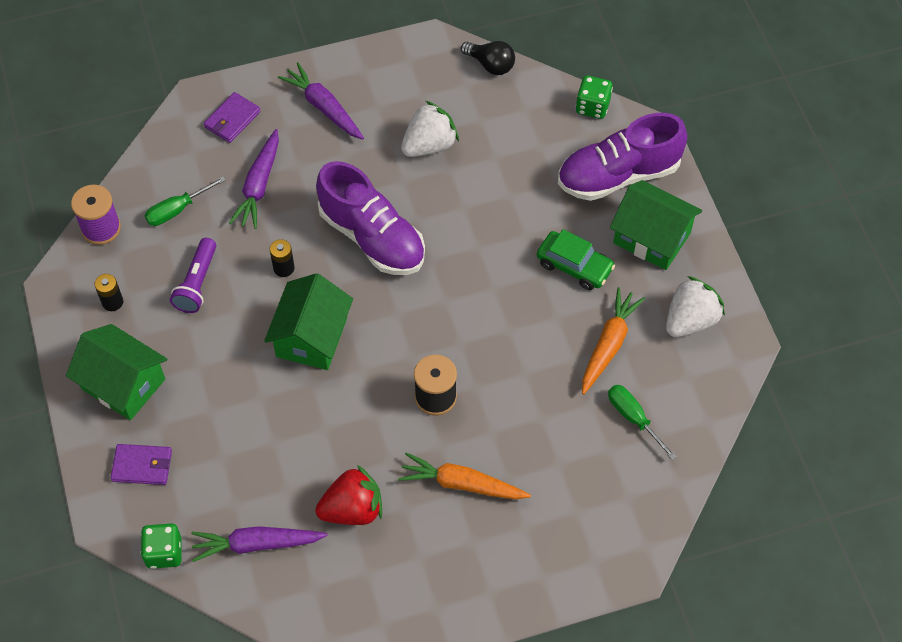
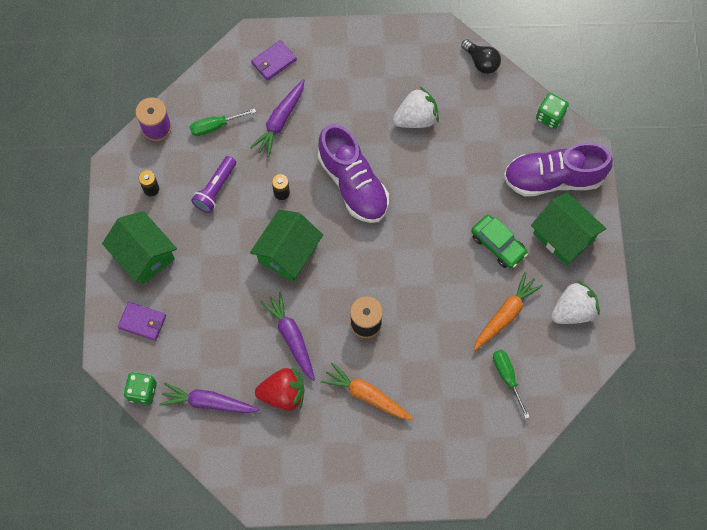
camera: 15 degrees right, 10 degrees up
(324, 107) = (344, 68): purple carrot -> purple carrot (291, 337)

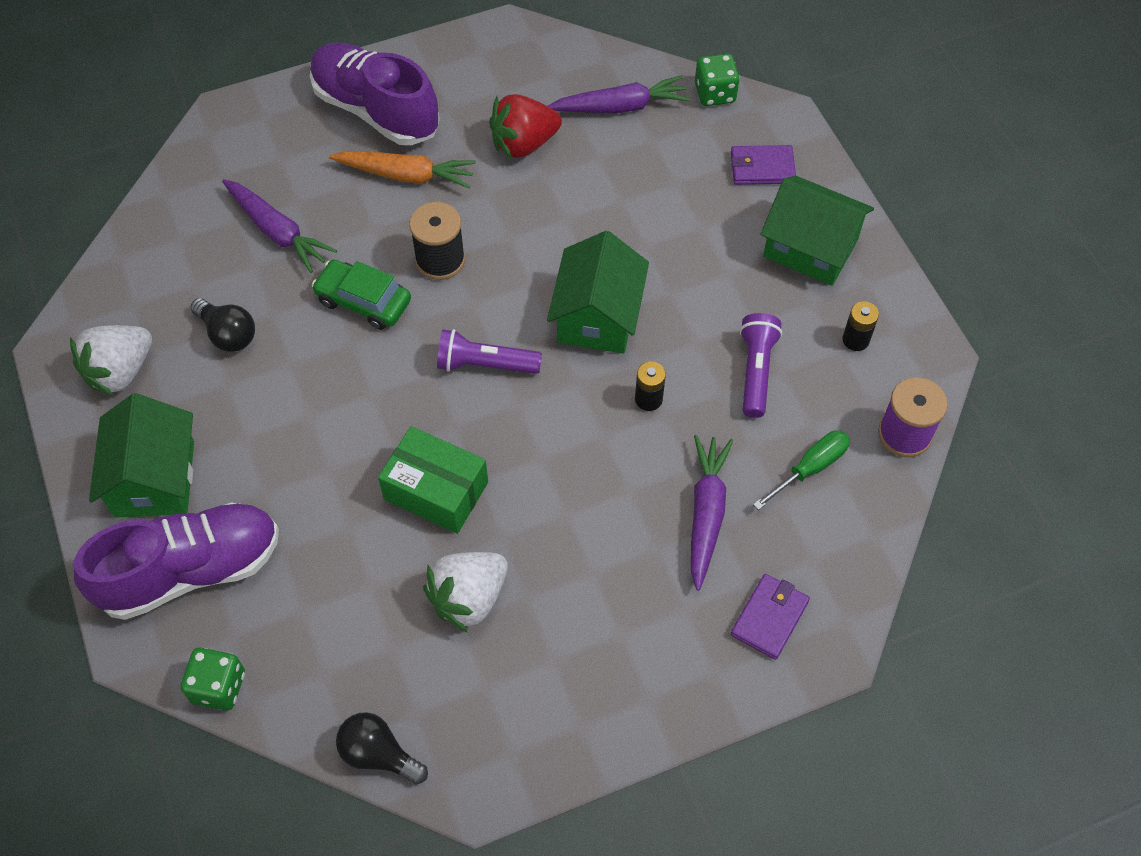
camera: 160 degrees right, 10 degrees down
(291, 337) = (542, 211): purple carrot -> purple carrot (277, 231)
(353, 184) = (537, 450): purple shoe -> purple shoe (376, 110)
(363, 244) = (485, 364): none -> purple flashlight
(414, 179) = (436, 491): none -> green box
(498, 245) = (264, 431): green car -> green car (363, 301)
(505, 314) = (228, 334): orange carrot -> black light bulb
(507, 377) = (207, 254): green screwdriver -> none
(563, 236) = (155, 478): green house -> green house turned 60 degrees clockwise

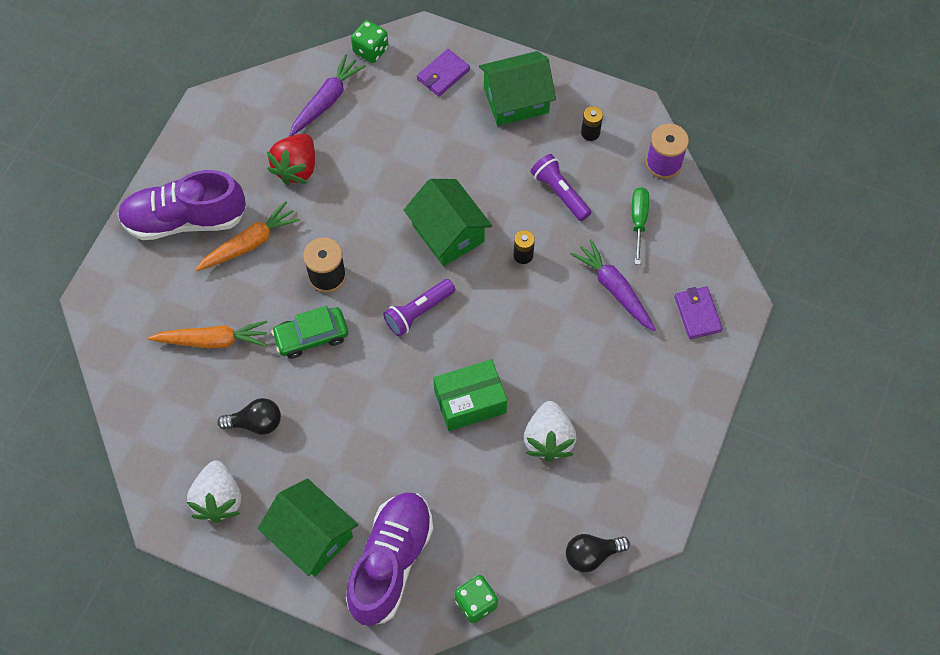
camera: 45 degrees left, 5 degrees up
(277, 231) = (213, 340): purple carrot -> orange carrot

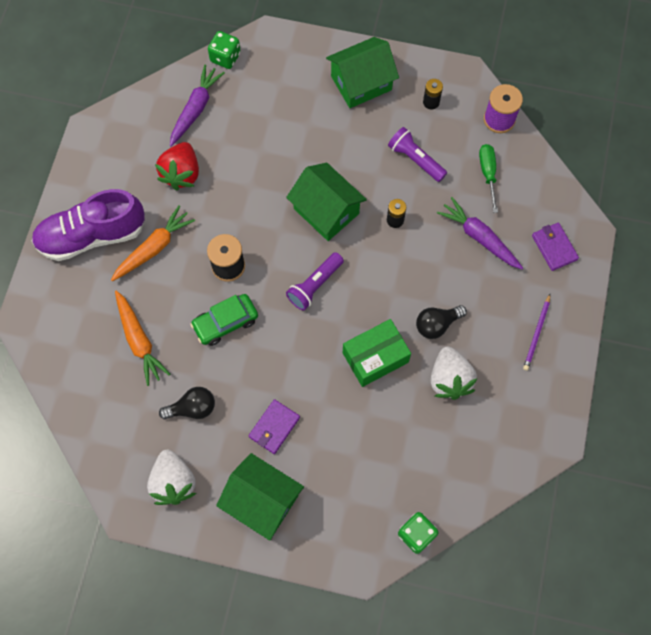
camera: 10 degrees left, 5 degrees up
(213, 340) = (139, 340): orange carrot -> orange carrot turned 75 degrees clockwise
(391, 562) = (336, 512): purple shoe -> none
(443, 74) = (293, 70): purple wallet -> purple wallet (274, 427)
(591, 555) = (506, 474): black light bulb -> black light bulb (437, 324)
(658, 405) = (536, 334): none -> purple pencil

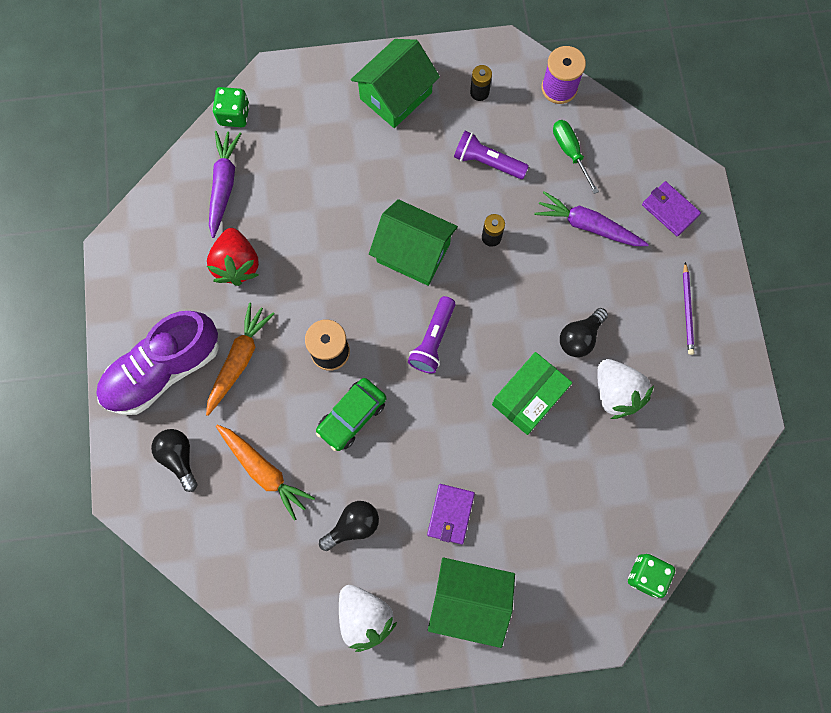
camera: 20 degrees left, 5 degrees up
(77, 307) = (179, 458): none -> black light bulb

